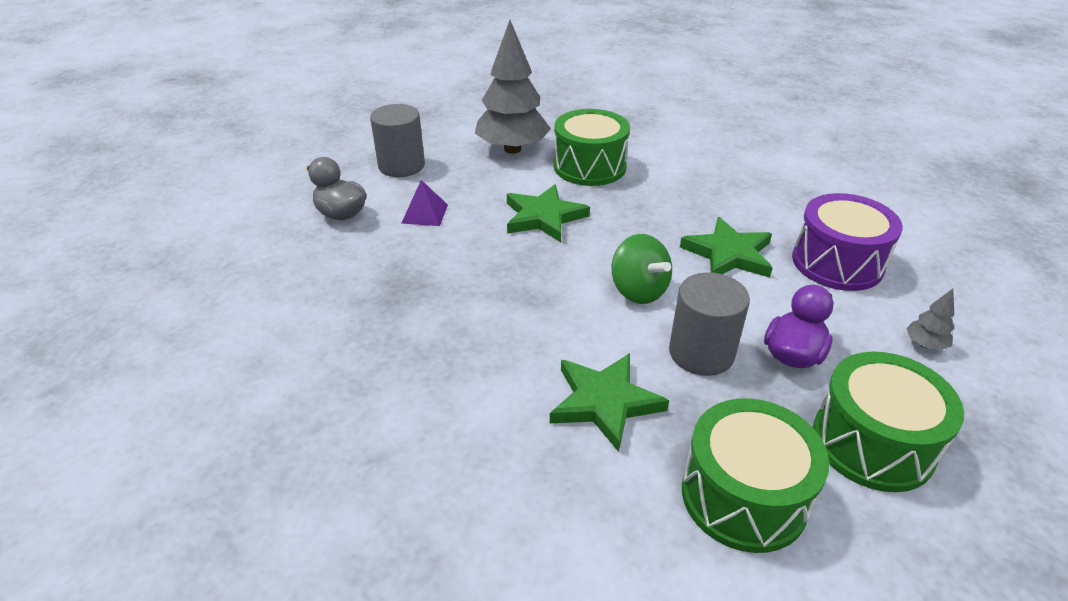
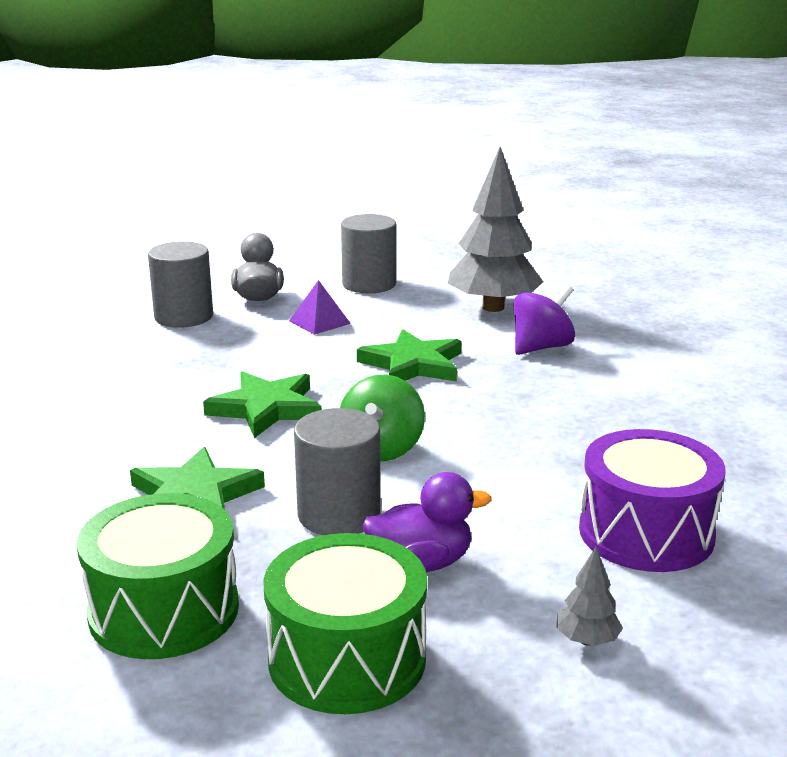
camera: 45 degrees right, 15 degrees down
(313, 260) = (184, 317): none -> grey cylinder
(589, 166) = (541, 347): green drum -> purple spinning top
(728, 254) = (533, 468): green star -> green star (266, 408)

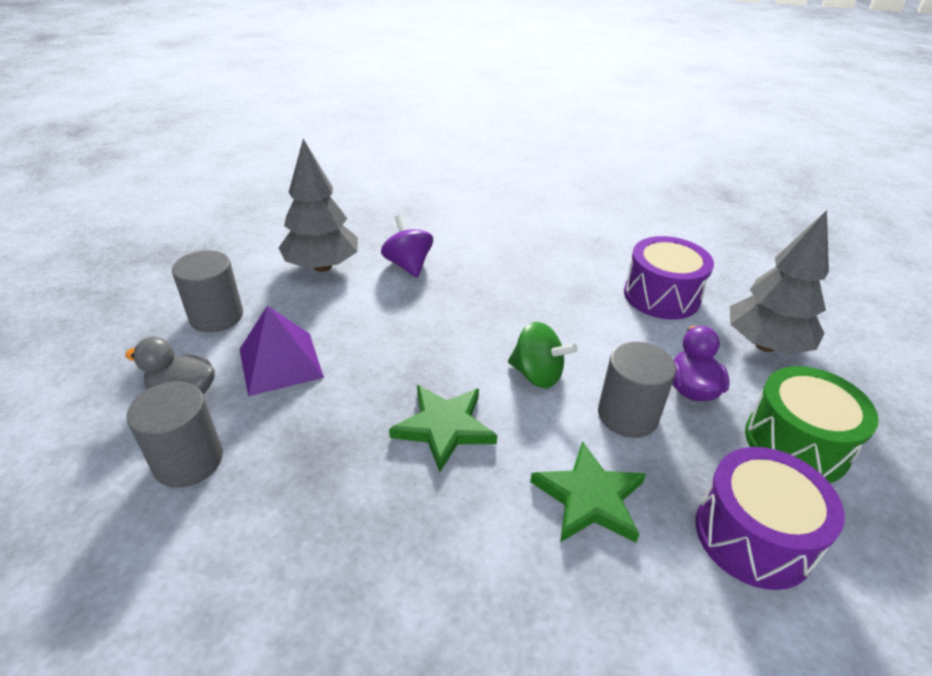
camera: 75 degrees left, 15 degrees up
(164, 610) = (753, 535): green drum -> purple drum
(319, 322) = (280, 363): purple pyramid -> purple pyramid, size x1.69
(413, 364) = (402, 329): green star -> none
(587, 640) = (765, 345): grey tree -> grey tree, size x2.50

